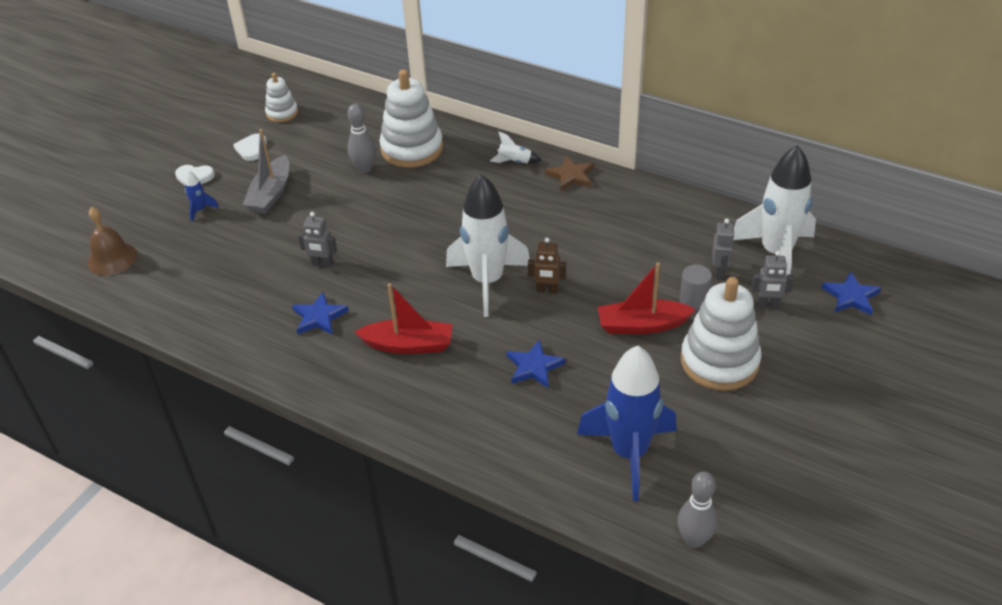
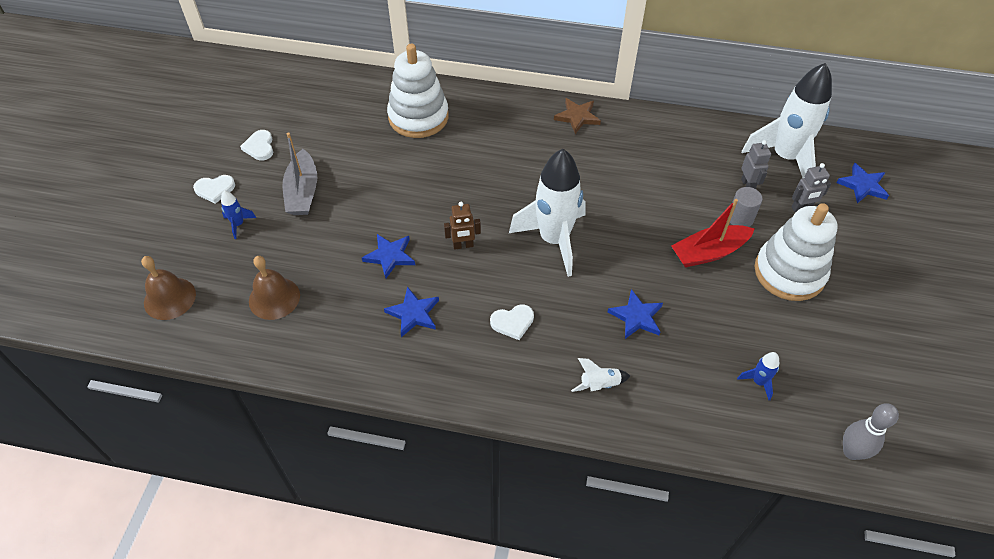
camera: 20 degrees left, 10 degrees up
(201, 277) = (274, 298): none -> brown bell
(282, 113) = (272, 102): white stacking toy -> none
(322, 264) = (390, 256): grey robot -> blue star
(364, 169) = (382, 146): grey bowling pin -> none
(408, 345) = (512, 322): red boat -> white heart
(514, 162) = (520, 112): white rocket -> white rocket (599, 384)
(547, 290) = (611, 237): brown robot -> brown robot (463, 245)
(629, 453) = (758, 382): blue rocket -> blue rocket, size x0.40

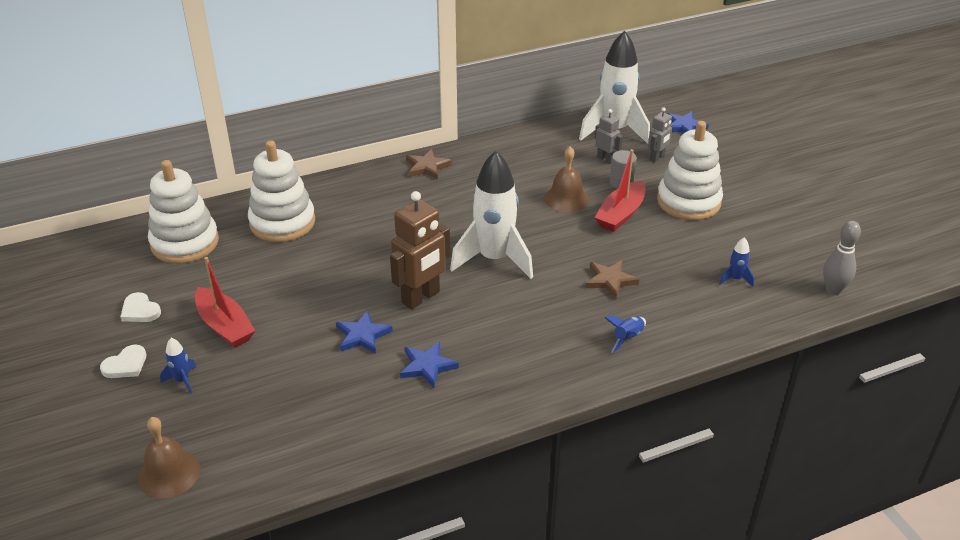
camera: 35 degrees left, 15 degrees down
(274, 298) = (282, 419): brown bell -> brown bell (566, 198)
(303, 192) = (225, 326): grey boat -> red boat
(335, 101) = (185, 243): none -> white stacking toy
(463, 245) = (421, 297): brown robot -> brown robot, size x1.88
(512, 322) = (518, 331): white heart -> none
(599, 384) = (627, 338): white rocket -> blue rocket
(636, 317) = (610, 280): blue star -> brown star

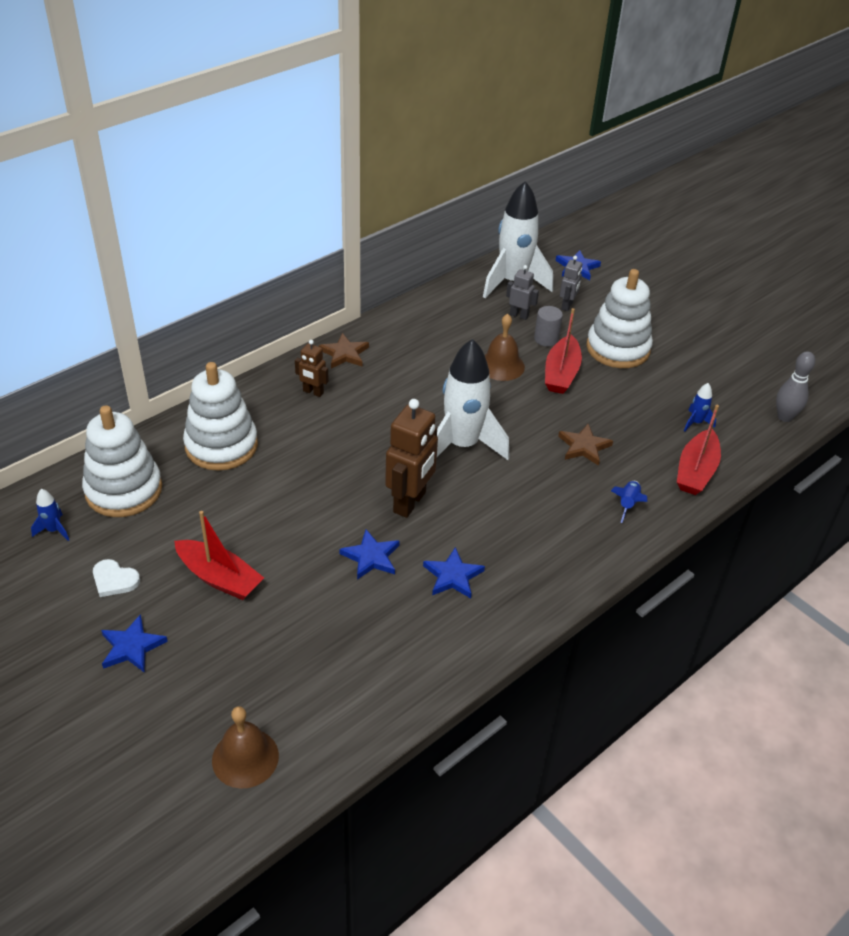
camera: 20 degrees left, 5 degrees up
(126, 365) = (132, 647): white heart -> blue star
(182, 381) = (205, 650): blue rocket -> blue rocket (54, 530)
(383, 193) = (313, 392): none -> brown robot
(713, 322) = (696, 471): none -> red boat

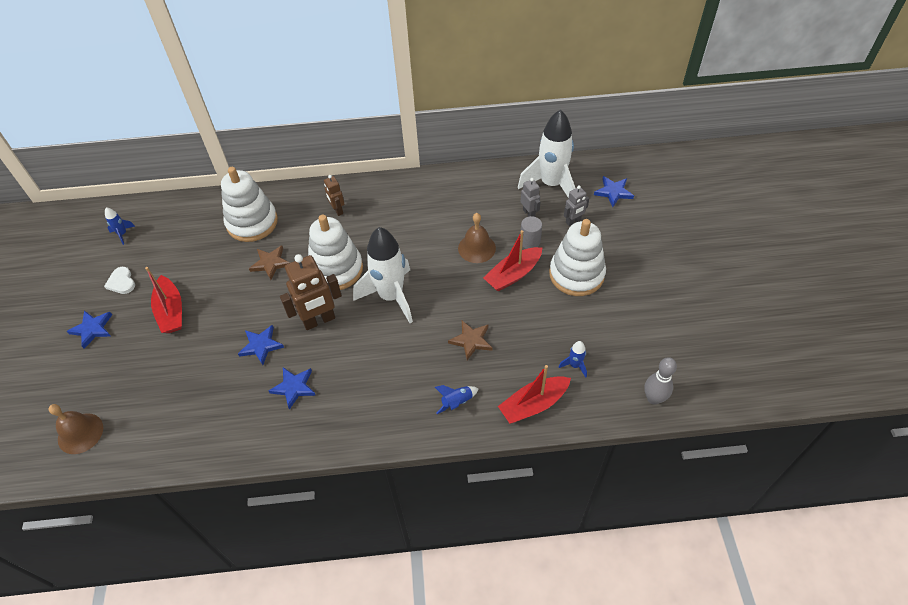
camera: 40 degrees right, 10 degrees up
(124, 490) = (177, 226): white stacking toy -> white stacking toy (336, 269)
(344, 354) = (383, 191): brown star -> brown star (270, 263)

